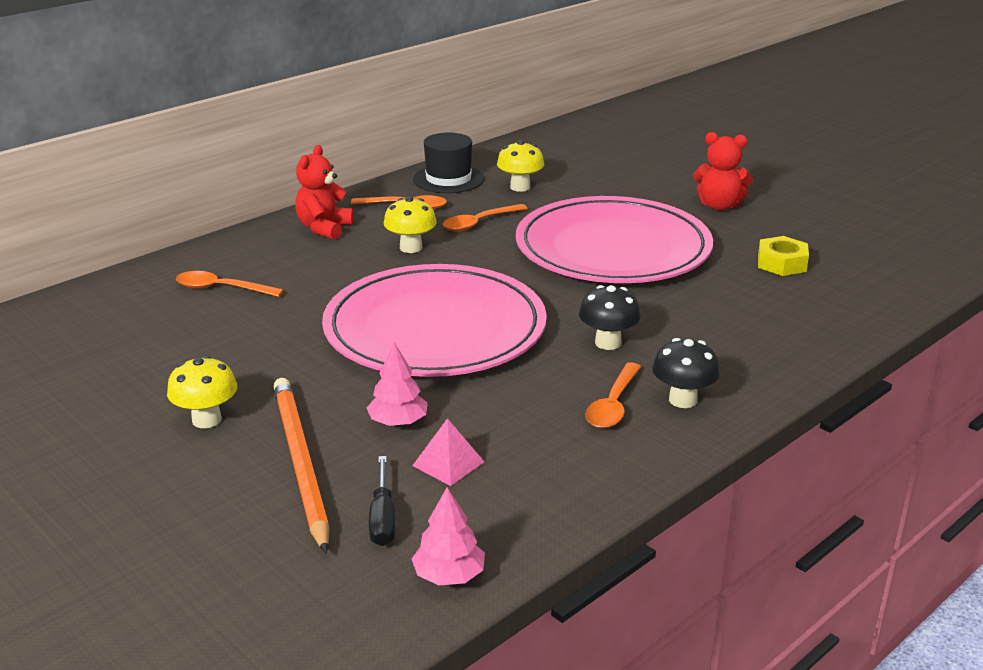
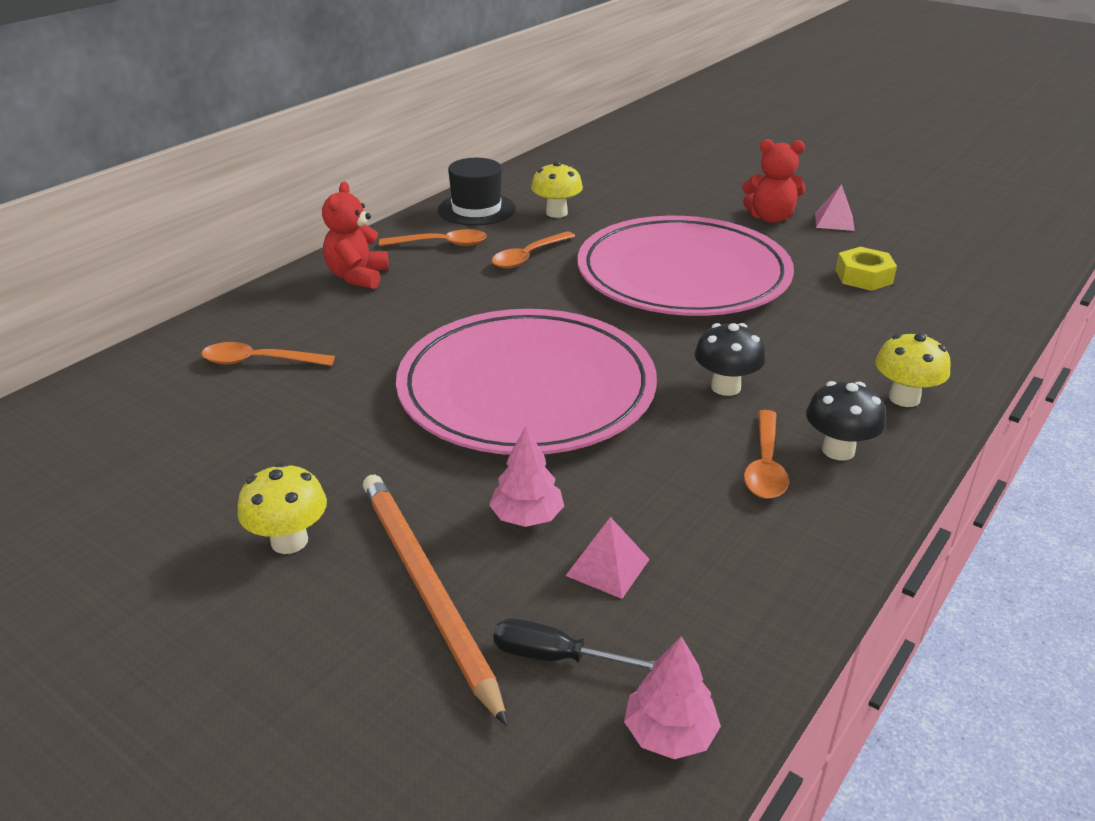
camera: 10 degrees left, 5 degrees up
(383, 518) = (556, 657): black screwdriver -> black screwdriver turned 120 degrees clockwise
(411, 248) = (463, 292): yellow mushroom -> yellow mushroom (904, 398)
(779, 213) = (834, 221): none -> pink pyramid

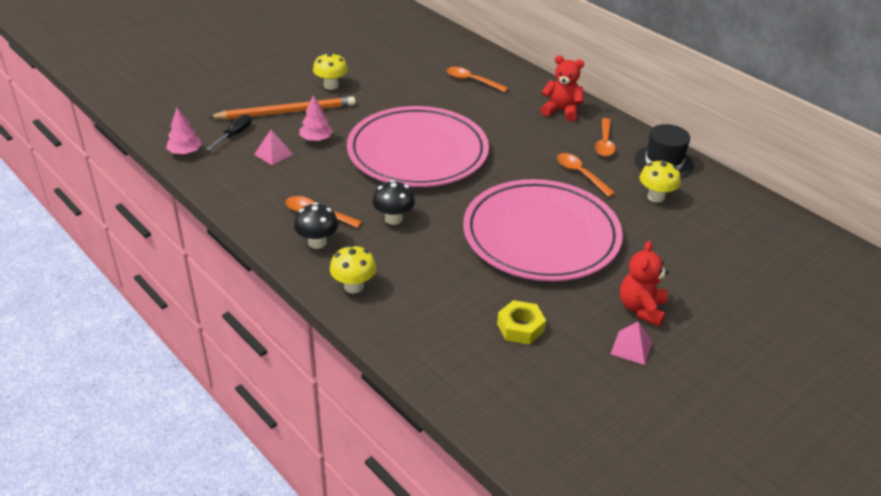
camera: 100 degrees right, 5 degrees up
(259, 361) = (472, 81): orange spoon -> orange spoon turned 75 degrees counterclockwise

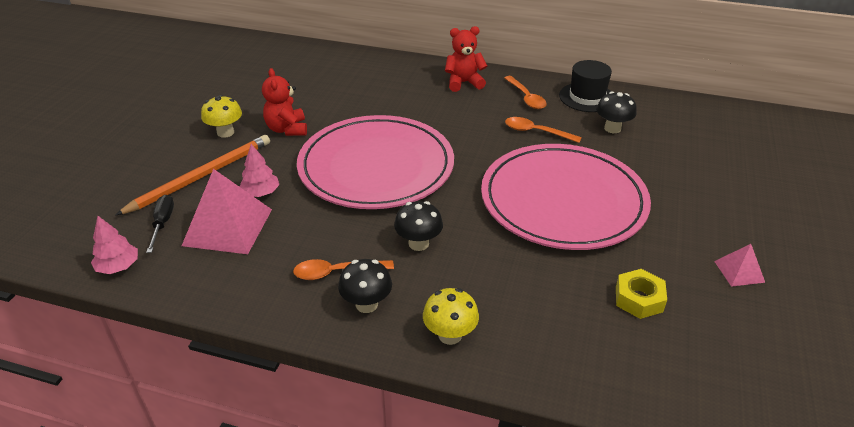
camera: 30 degrees left, 0 degrees up
(273, 154) = (228, 227): pink pyramid -> pink pyramid, size x2.04
(472, 81) = (360, 82): orange spoon -> none
(641, 309) = (707, 232): red teddy bear -> red teddy bear (287, 129)
(655, 197) = (612, 128): yellow mushroom -> black mushroom

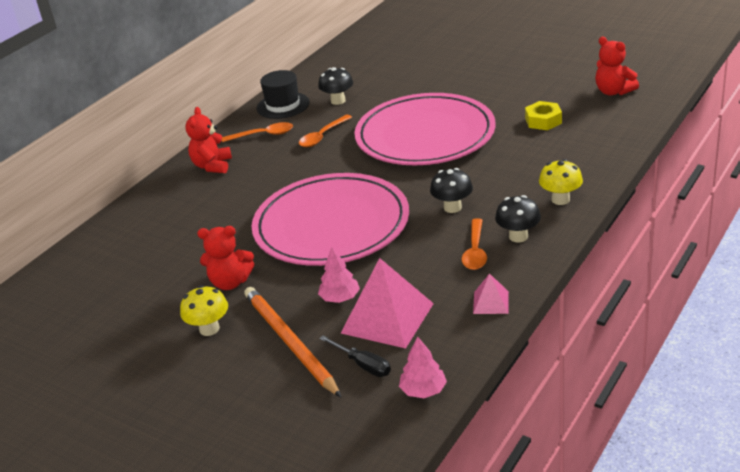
camera: 70 degrees left, 5 degrees down
(163, 223) = (363, 365): black screwdriver -> black screwdriver turned 150 degrees counterclockwise
(739, 271) = (527, 81): pink pyramid -> pink pyramid (491, 302)
(761, 371) = (613, 91): none -> red teddy bear

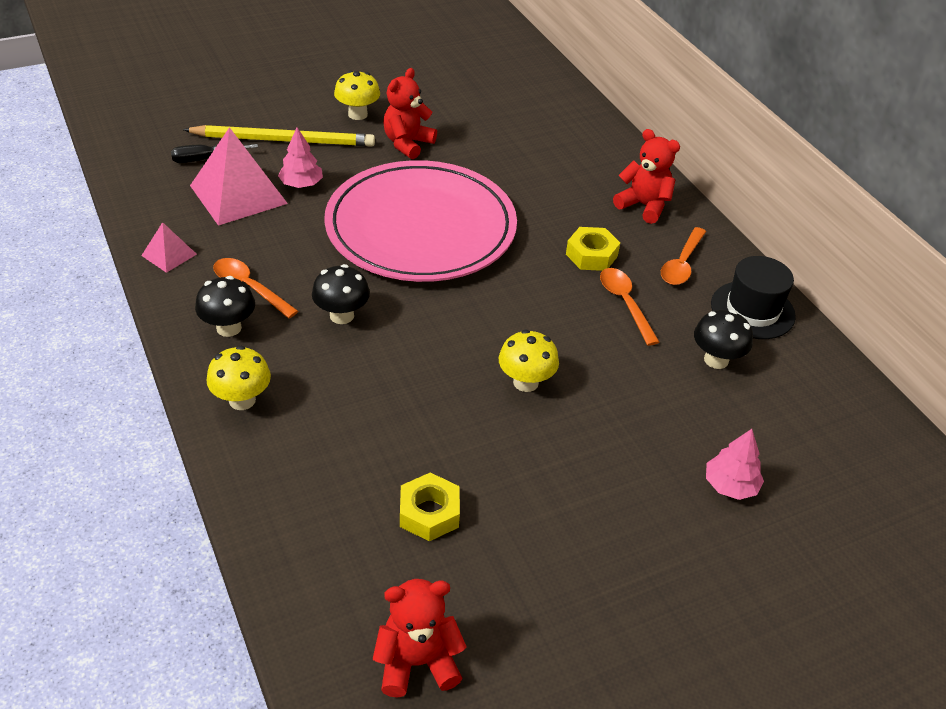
camera: 115 degrees right, 10 degrees up
(288, 161) = (591, 255): none -> yellow nut
(289, 342) = (284, 140): orange pencil -> yellow pencil
(423, 390) = (134, 171): pink tree -> pink tree (730, 485)
(425, 135) = (525, 382): pink plate -> yellow mushroom

